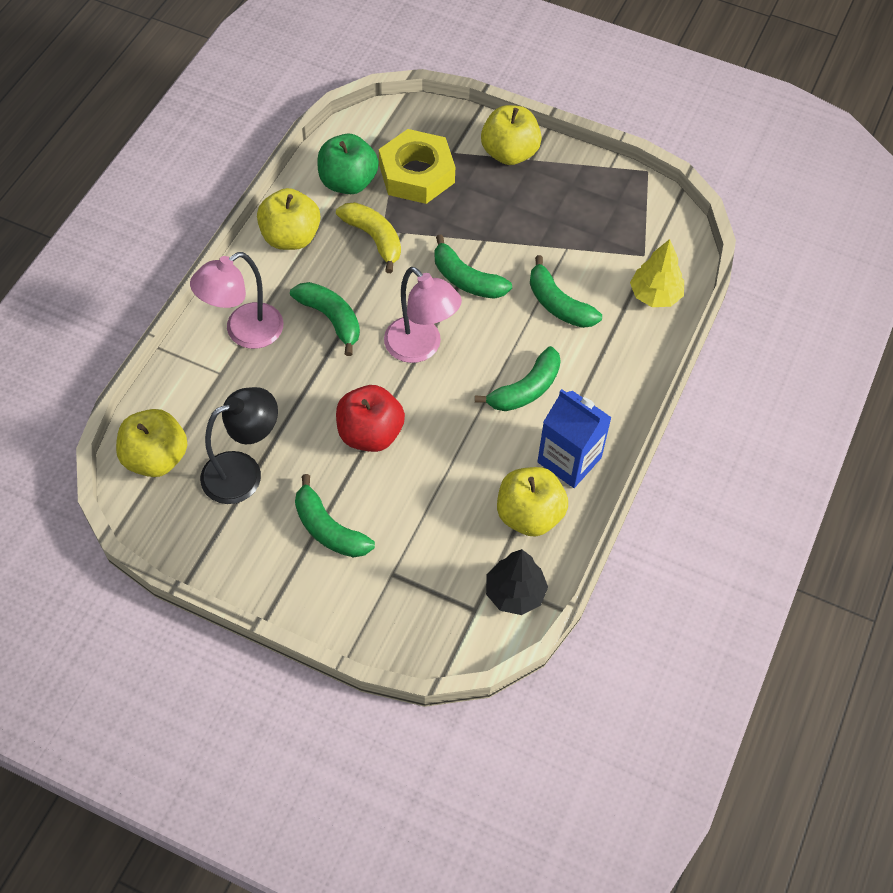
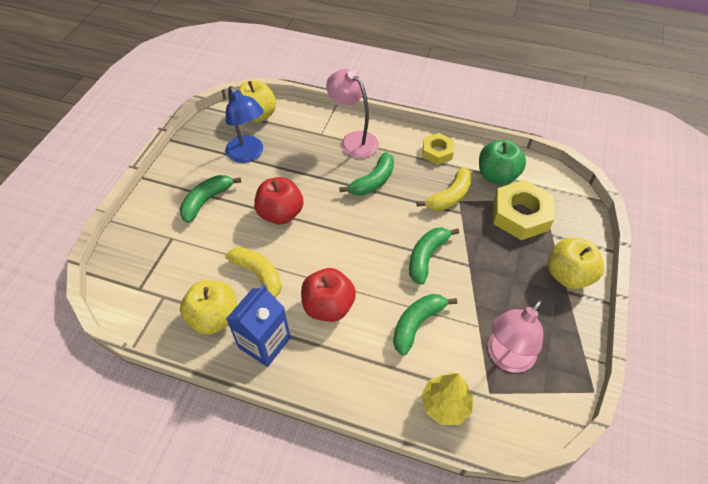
camera: 85 degrees right, 5 degrees down
(243, 472) = (248, 154): black lamp -> blue lamp
(290, 237) = (437, 152): yellow apple -> yellow nut
(421, 348) = (357, 234): pink lamp -> pink lamp (505, 358)
(470, 463) = (259, 275): none -> yellow banana
(515, 593) = (149, 313): black tree -> none
(526, 389) = (328, 306): green banana -> red apple

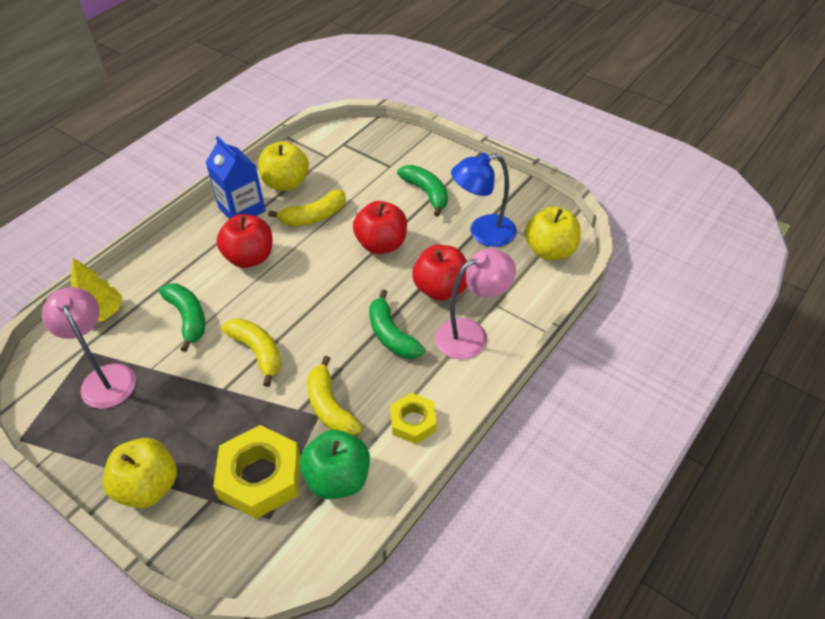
camera: 110 degrees right, 5 degrees down
(317, 165) = (441, 289): none -> red apple
(426, 257) = (257, 352): green banana -> yellow banana

